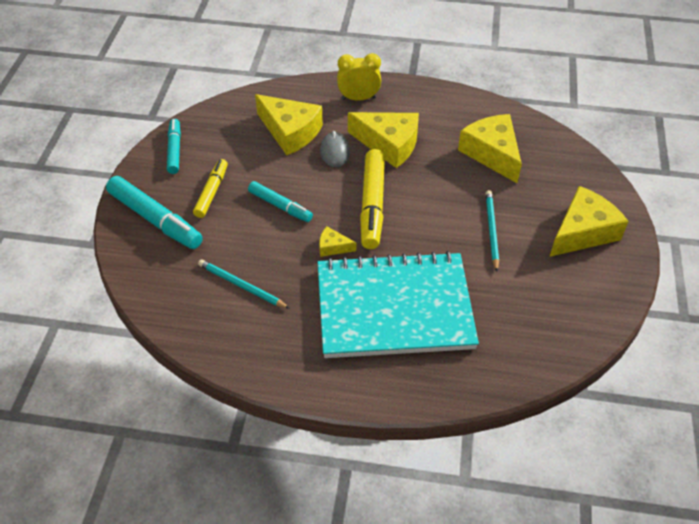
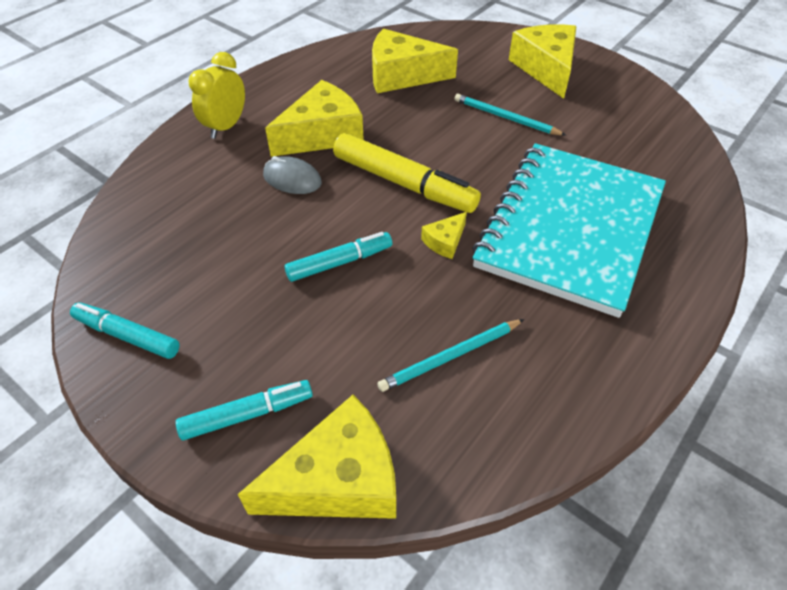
camera: 60 degrees left, 0 degrees up
(155, 219) = (247, 414): turquoise marker -> turquoise marker, size x0.62
(211, 192) = (252, 324): yellow marker -> none
(290, 132) = (219, 203): yellow cheese -> yellow cheese (338, 480)

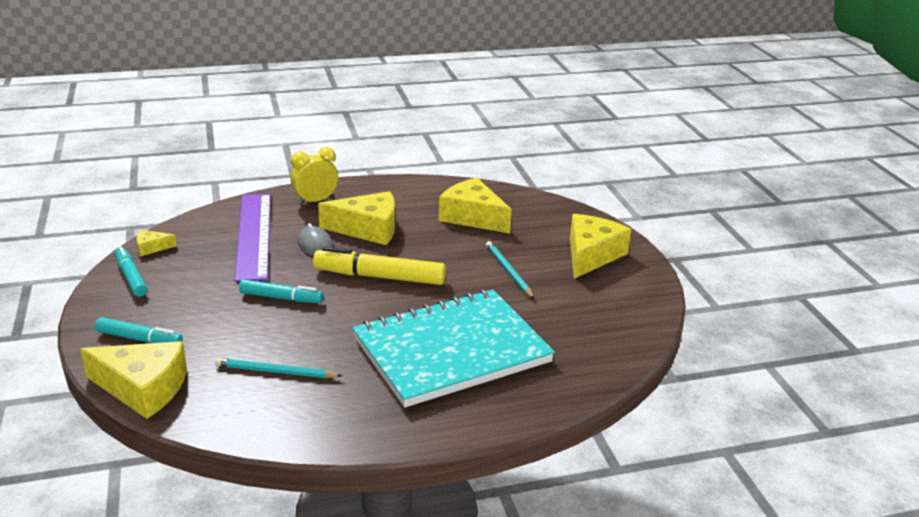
camera: 35 degrees right, 20 degrees down
(210, 201) = (254, 235): none -> purple ruler
(404, 183) = (379, 277): yellow marker -> yellow marker turned 120 degrees clockwise
(445, 241) = (358, 318): yellow cheese -> yellow cheese (152, 248)

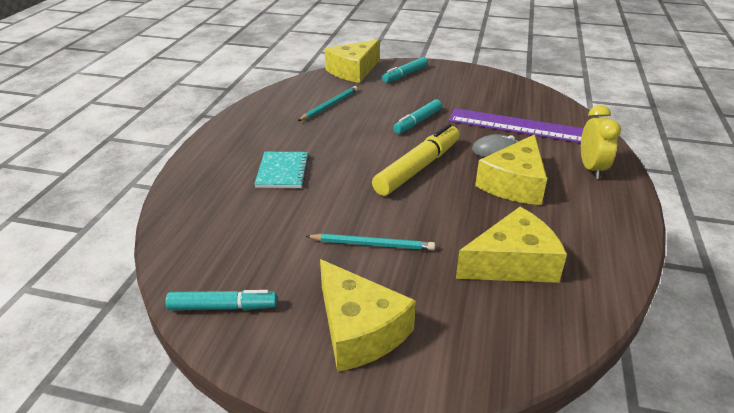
camera: 120 degrees right, 5 degrees up
(131, 277) = (485, 79): turquoise marker -> turquoise marker (223, 307)
(152, 248) = (526, 89): yellow cheese -> none
(451, 350) = (283, 171): turquoise notebook -> turquoise notebook, size x0.42

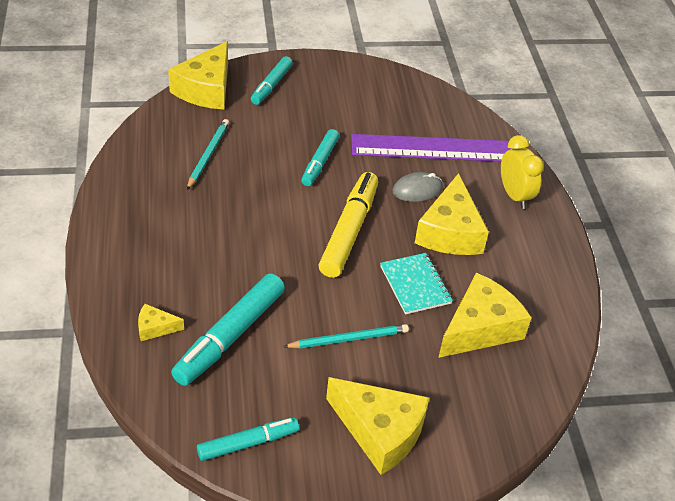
camera: 25 degrees left, 10 degrees up
(208, 202) = (155, 328): none -> yellow cheese
(265, 220) = (230, 336): none -> turquoise marker
(283, 171) = (210, 268): turquoise notebook -> turquoise notebook (415, 285)

